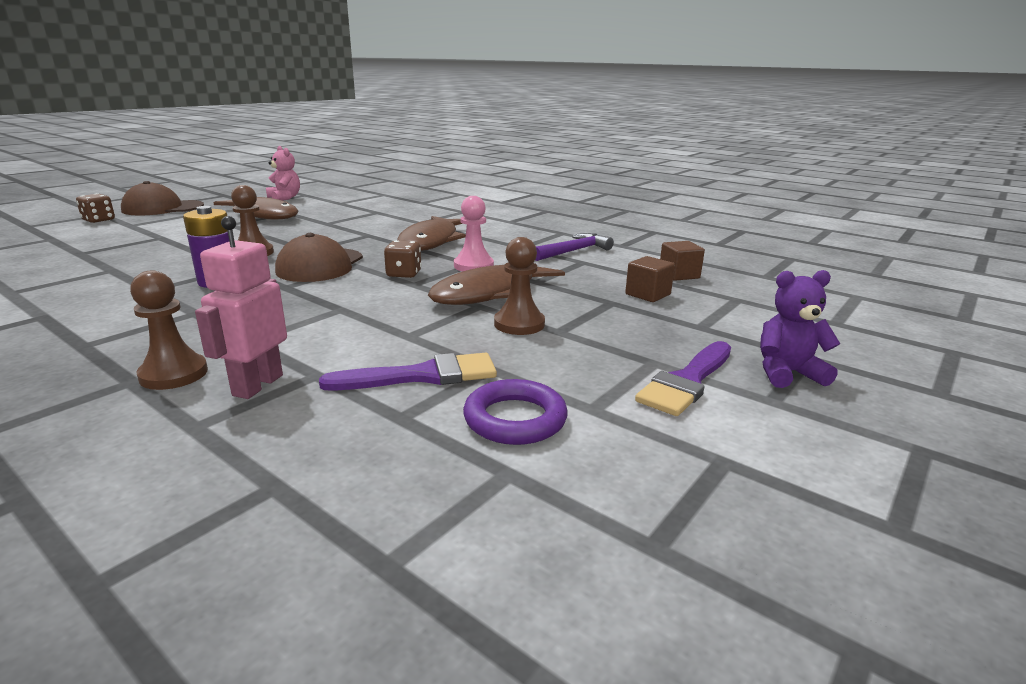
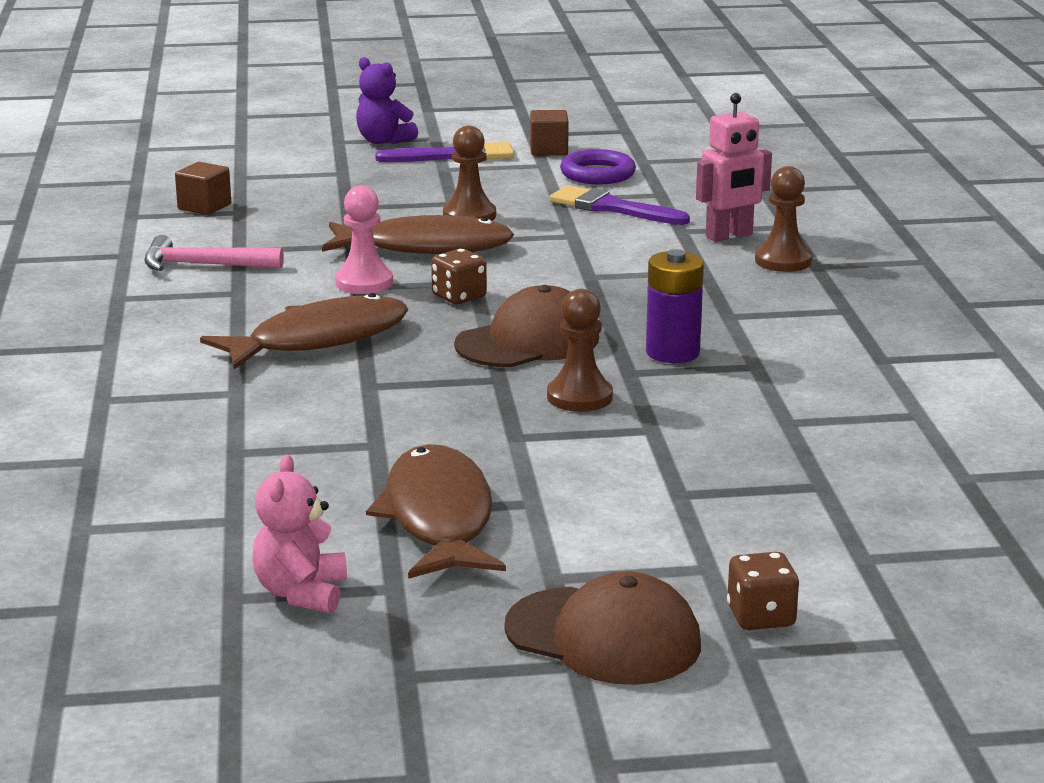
camera: 135 degrees left, 0 degrees up
(573, 251) = (204, 265): purple hammer -> pink hammer
(647, 294) = (297, 202): brown cube -> brown cube (549, 150)

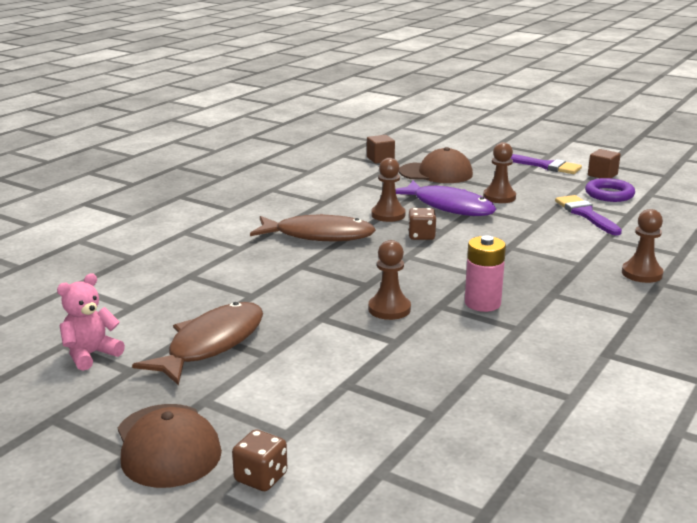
camera: 40 degrees right, 0 degrees up
(204, 265) = (332, 185): pink hammer -> none
(364, 283) = (388, 215): pink pawn -> brown pawn
(383, 141) = (520, 149): purple teddy bear -> none
(426, 247) = (449, 206): brown fish -> purple fish
(528, 341) = (415, 270): brown cap -> brown cap (436, 173)
(672, 352) = (482, 303): purple battery -> pink battery
(729, 236) = (632, 249): pink robot -> none

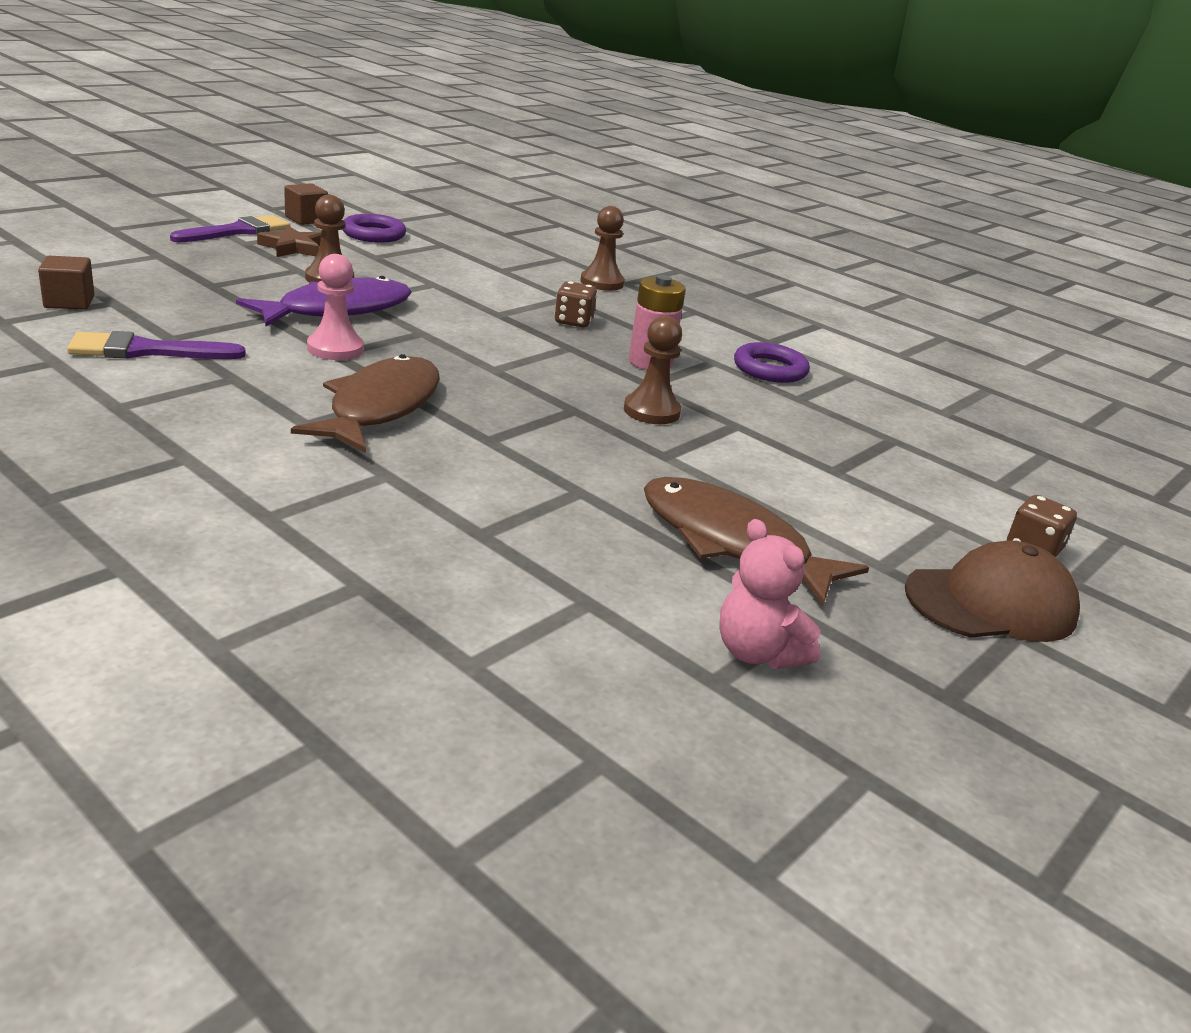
camera: 85 degrees left, 5 degrees up
(388, 215) = (335, 349): brown pawn -> pink pawn
(421, 236) = (432, 347): brown dice -> brown dice (573, 321)
(436, 173) = (190, 286): brown cap -> none
(532, 354) = (770, 369): none -> purple ring
(539, 181) = (293, 248): none -> brown star
(586, 214) = (426, 259): purple brush -> purple brush (146, 351)

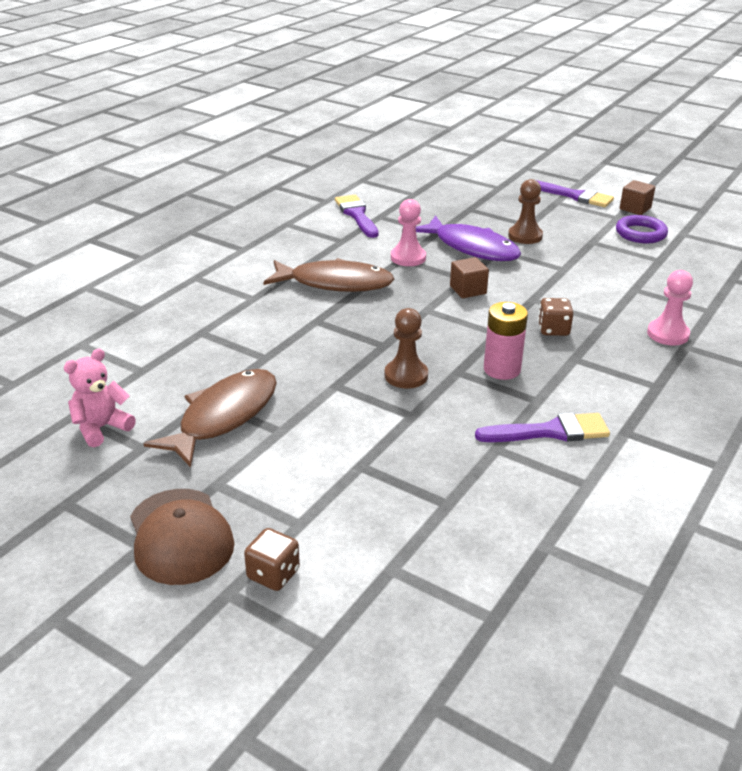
camera: 85 degrees right, 5 degrees up
(69, 302) = (401, 186): brown cube -> brown cube (468, 290)
(293, 248) = (568, 216): brown star -> none
(602, 283) = (668, 334): brown pawn -> pink pawn
(770, 369) = (550, 431): purple ring -> purple brush

